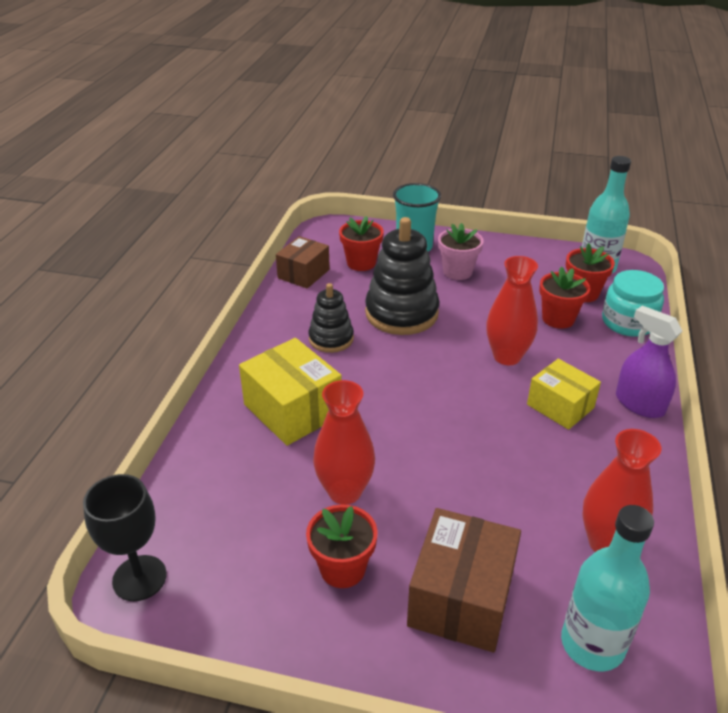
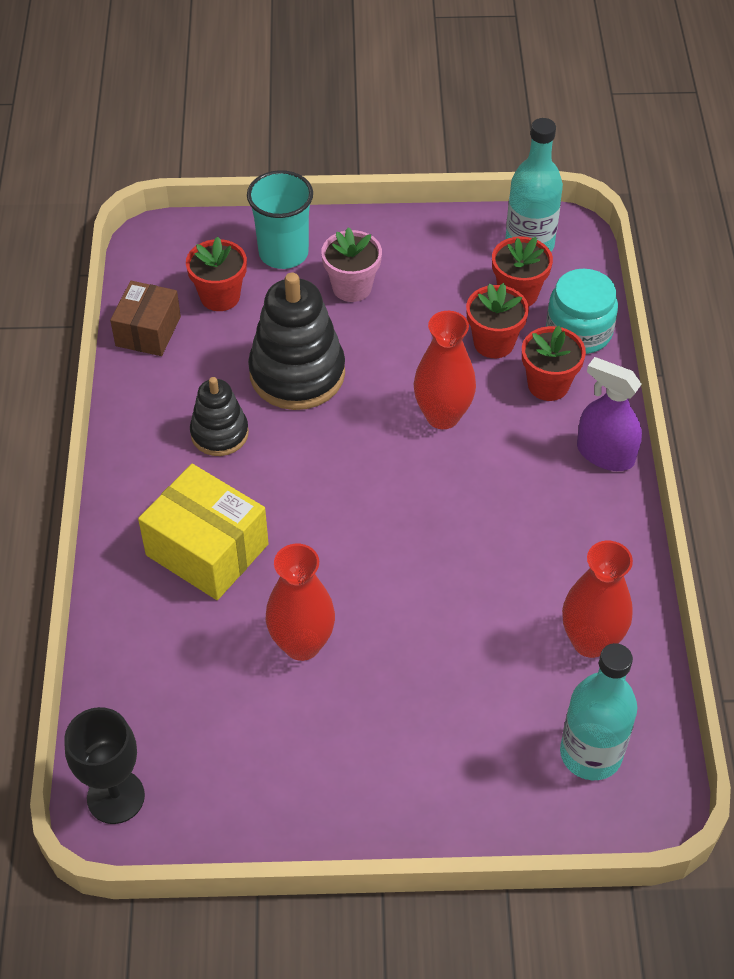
camera: 15 degrees left, 15 degrees up
(342, 568) = (327, 734): red flower pot -> red flower pot (548, 385)
(461, 598) = (456, 737): brown box -> none
(560, 406) = (517, 476): yellow box -> none

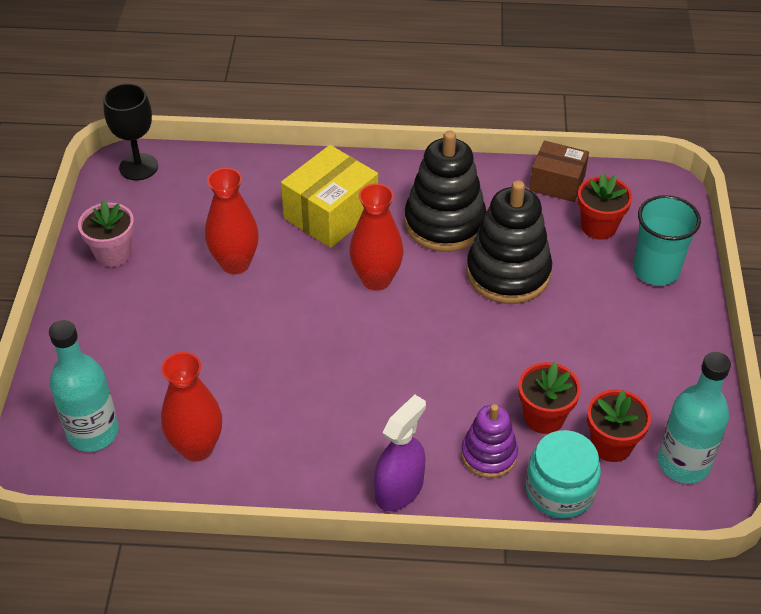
camera: 95 degrees right, 5 degrees down
(219, 433) = (444, 223): black stacking toy -> black stacking toy, size x1.70
(352, 287) = (614, 316): pink flower pot -> pink flower pot (113, 254)
(442, 416) = (454, 369): red vase -> red vase (376, 279)
(548, 385) = (488, 455): red flower pot -> purple stacking toy

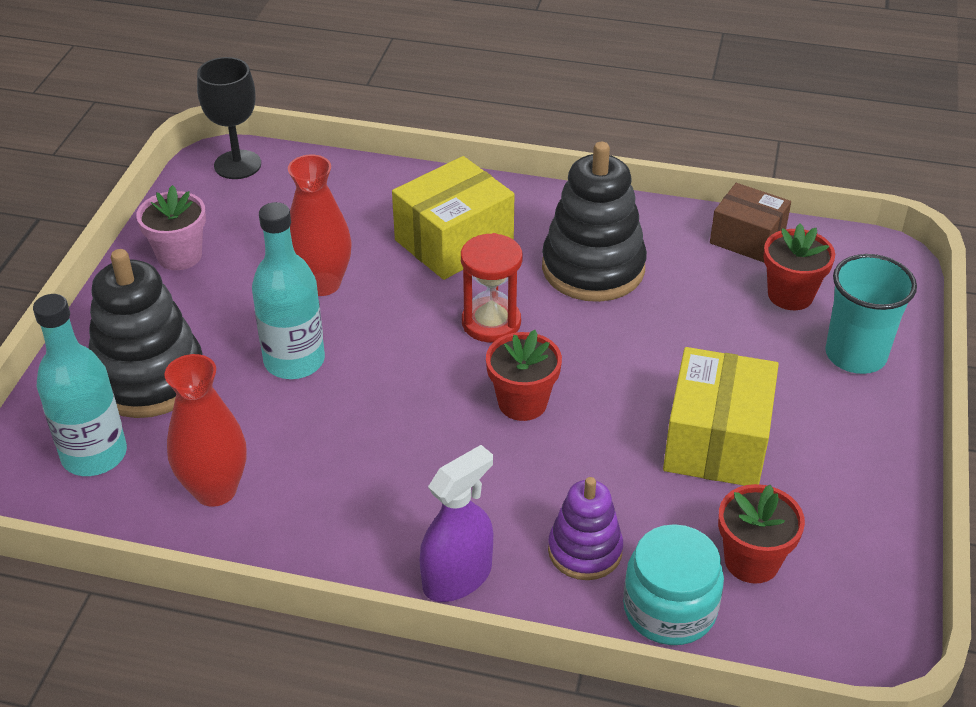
camera: 10 degrees right, 5 degrees down
(376, 279) = (491, 322): red vase -> red hourglass
(508, 273) = (660, 335): black stacking toy -> black stacking toy (149, 378)
(544, 417) = (668, 514): red flower pot -> red flower pot (522, 403)
(567, 354) = (716, 441): none -> yellow box
(683, 463) = (846, 598): turquoise bottle -> turquoise bottle (294, 361)

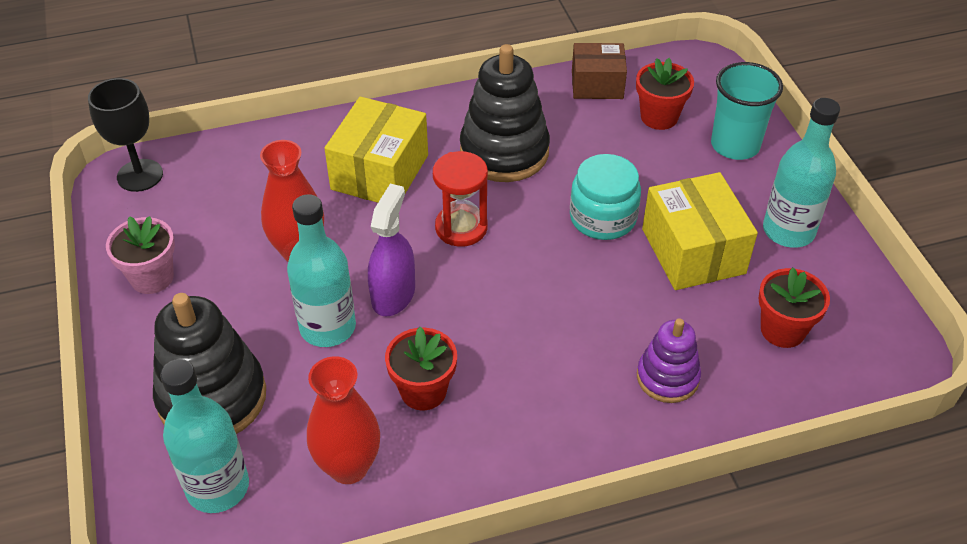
camera: 30 degrees left, 5 degrees up
(457, 577) = (593, 444): purple spray bottle -> purple spray bottle (393, 295)
(522, 403) = (534, 282): red flower pot -> red flower pot (423, 391)
(669, 609) = (757, 393): turquoise jar -> turquoise jar (603, 218)
(844, 465) = (788, 231): none -> turquoise bottle

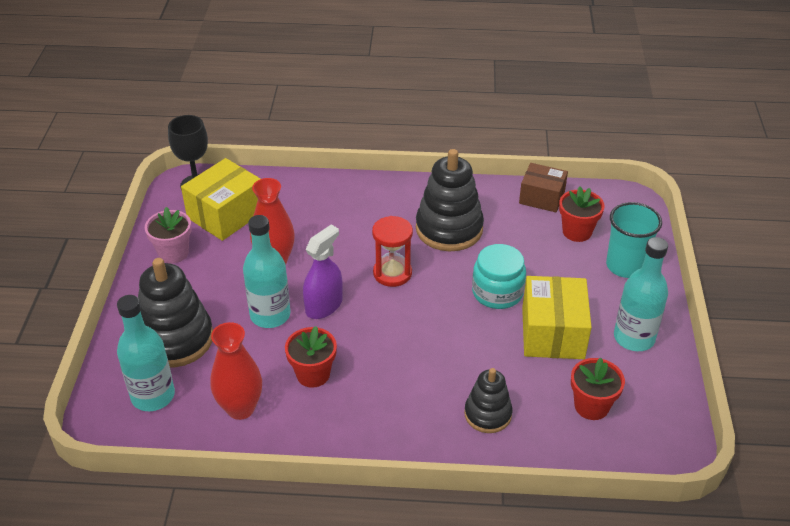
camera: 20 degrees right, 5 degrees down
(380, 172) = (354, 221): yellow box -> yellow box (226, 214)
(667, 377) = (487, 414): purple stacking toy -> black stacking toy

